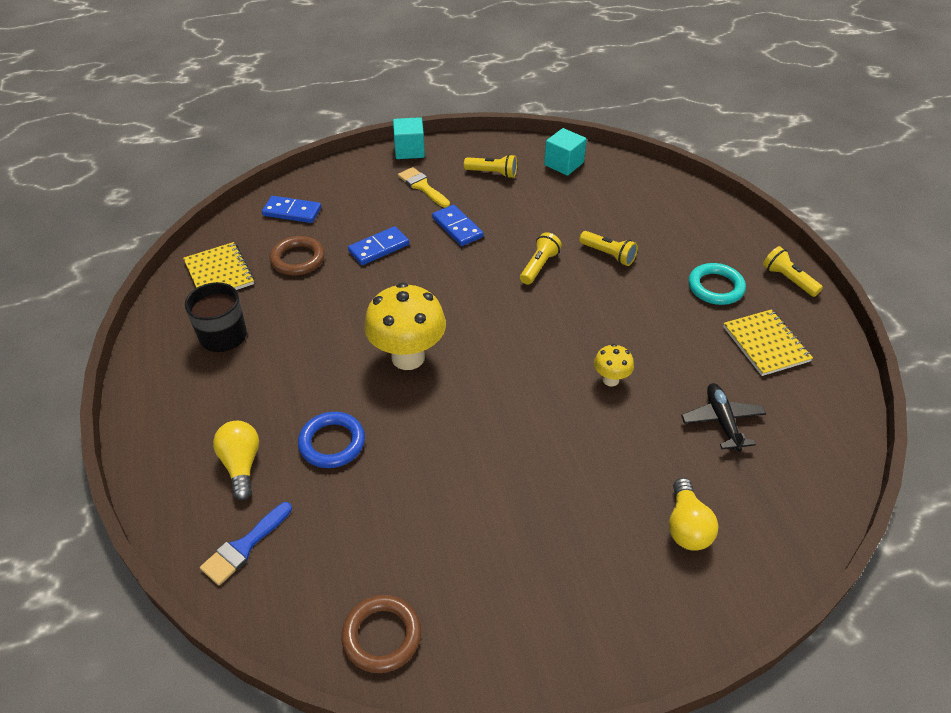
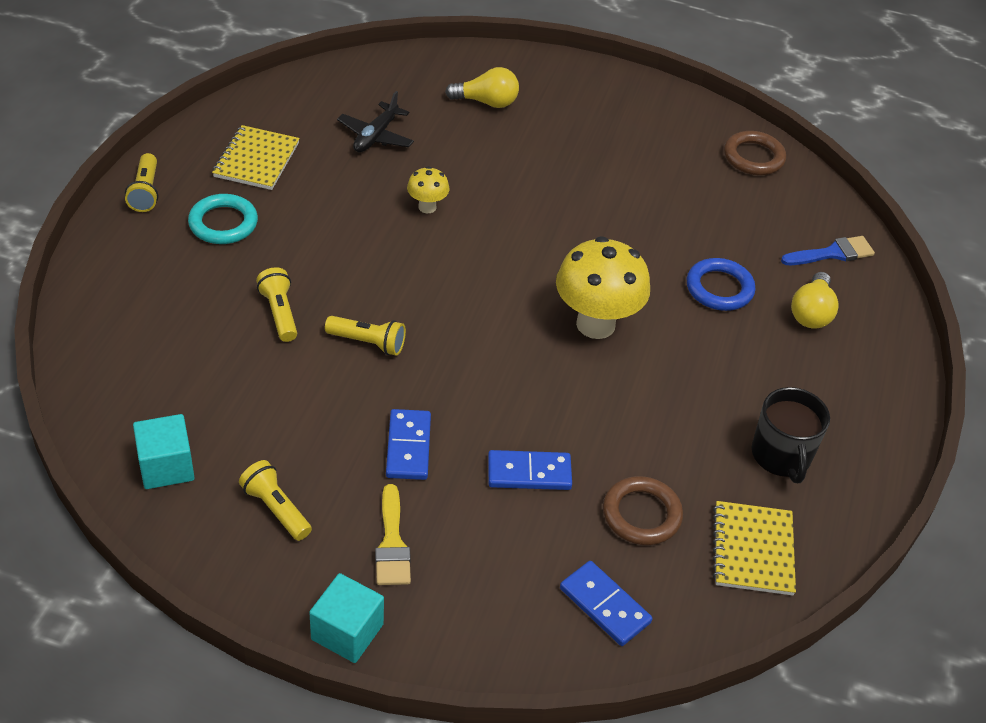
camera: 150 degrees left, 0 degrees up
(539, 266) = (368, 343): yellow flashlight -> yellow flashlight turned 135 degrees counterclockwise
(686, 526) = (486, 102): yellow light bulb -> yellow light bulb turned 60 degrees clockwise

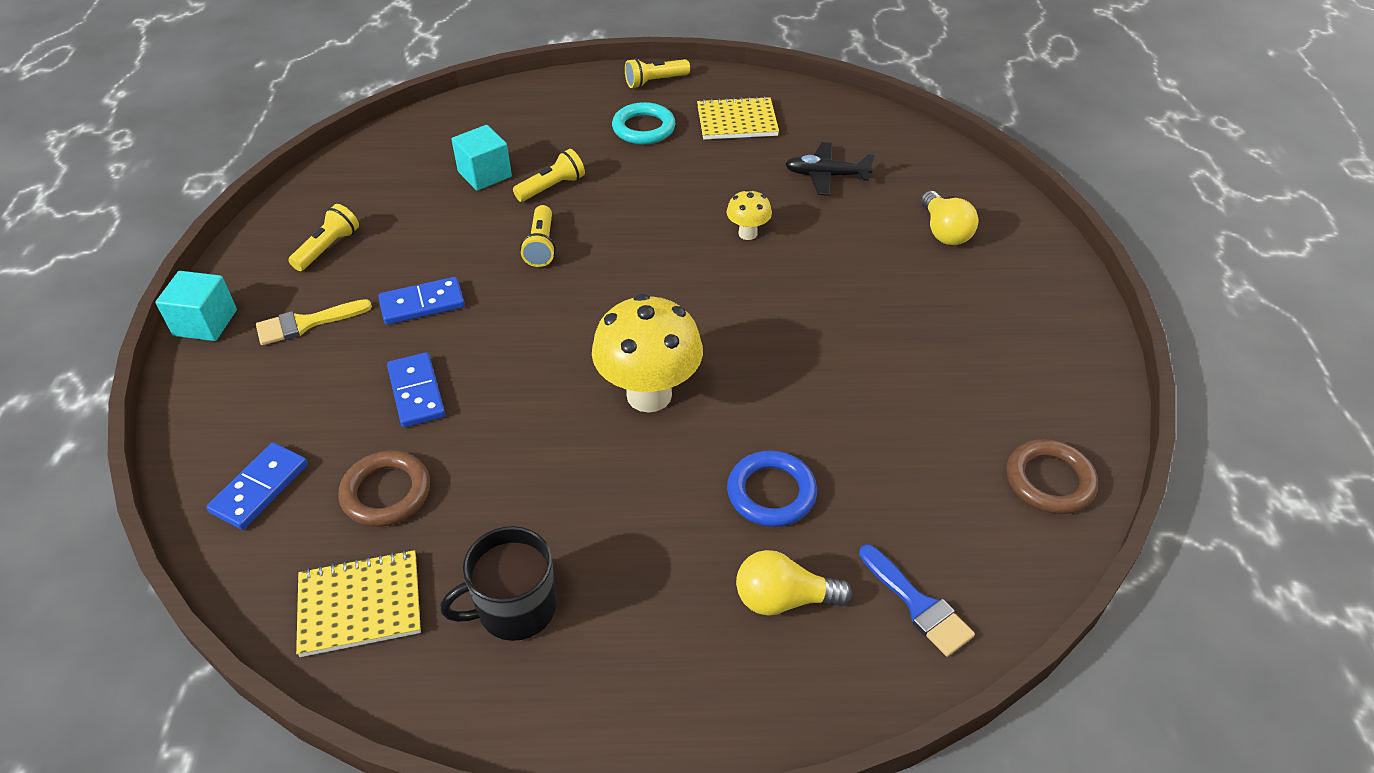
camera: 75 degrees right, 0 degrees up
(166, 466) = (356, 181): turquoise cube -> turquoise cube (484, 174)

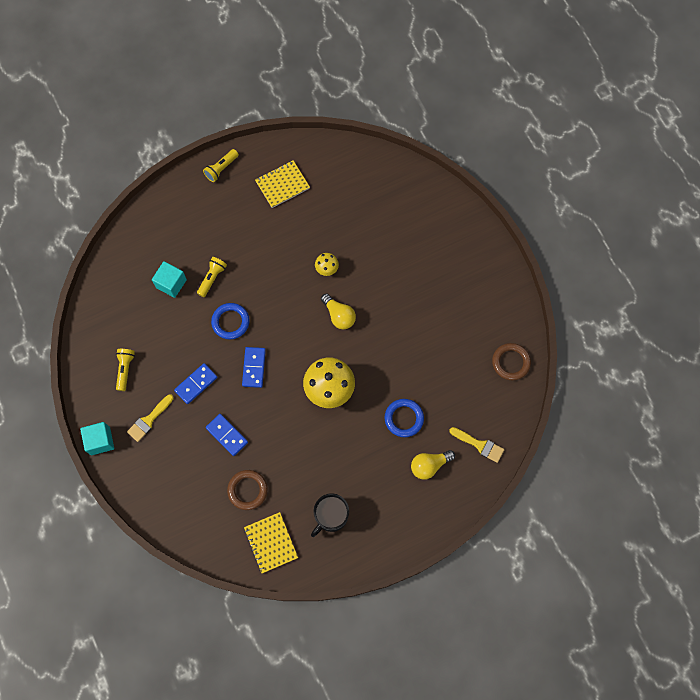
camera: 25 degrees left, 25 degrees up
(260, 488) = (193, 512): blue domino -> blue domino (254, 368)
(360, 605) = (271, 543): yellow notebook -> yellow notebook turned 75 degrees counterclockwise
(541, 246) = (230, 322): yellow flashlight -> blue ring
(643, 128) = (235, 211): turquoise ring -> none
(826, 176) = (347, 210): black plane -> none
(918, 605) = (479, 445): blue brush -> yellow brush
(944, 231) = (420, 228): yellow light bulb -> yellow light bulb (339, 316)

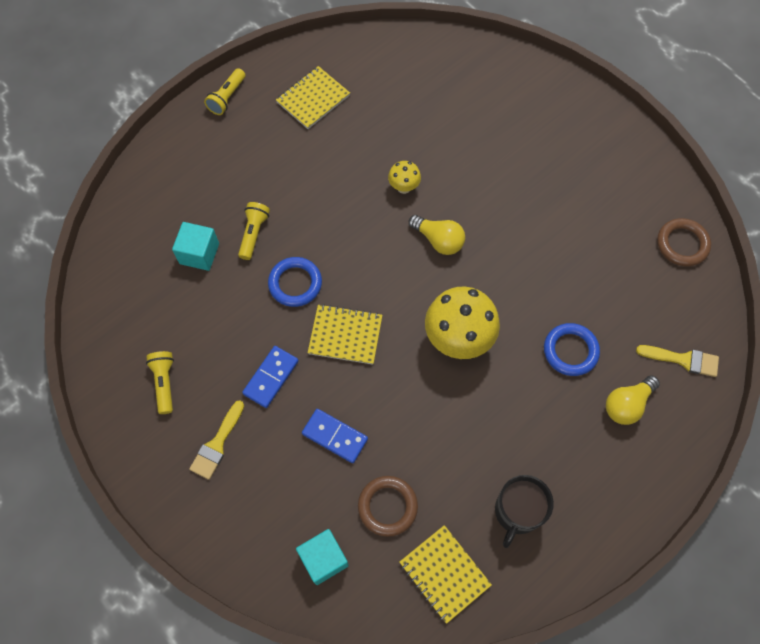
camera: 15 degrees left, 5 degrees down
(100, 441) = (153, 493): turquoise cube -> turquoise cube (323, 559)
(254, 368) = (345, 335): blue domino -> yellow notebook

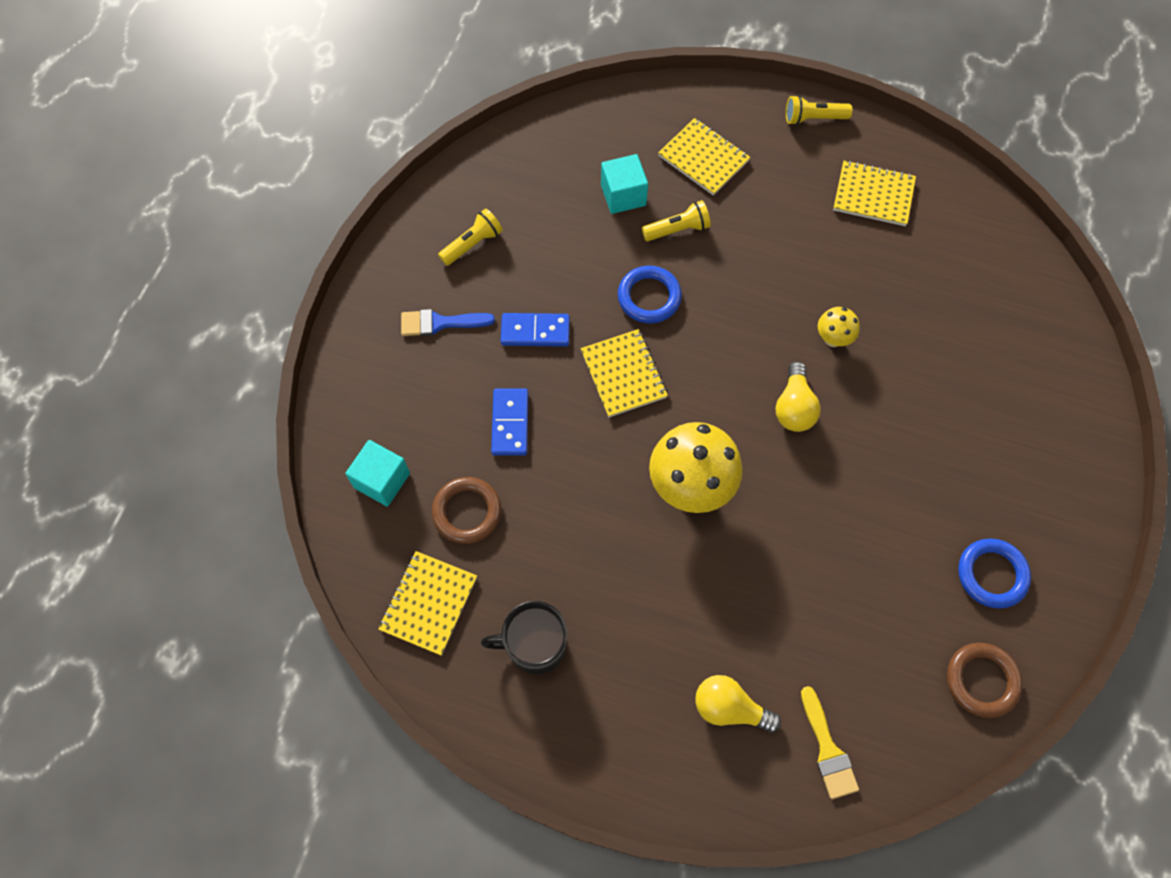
camera: 60 degrees right, 0 degrees up
(208, 184) = (703, 158): none -> yellow notebook
(217, 444) = (440, 323): yellow brush -> blue brush
(570, 351) = (754, 613): blue ring -> blue ring (992, 574)

